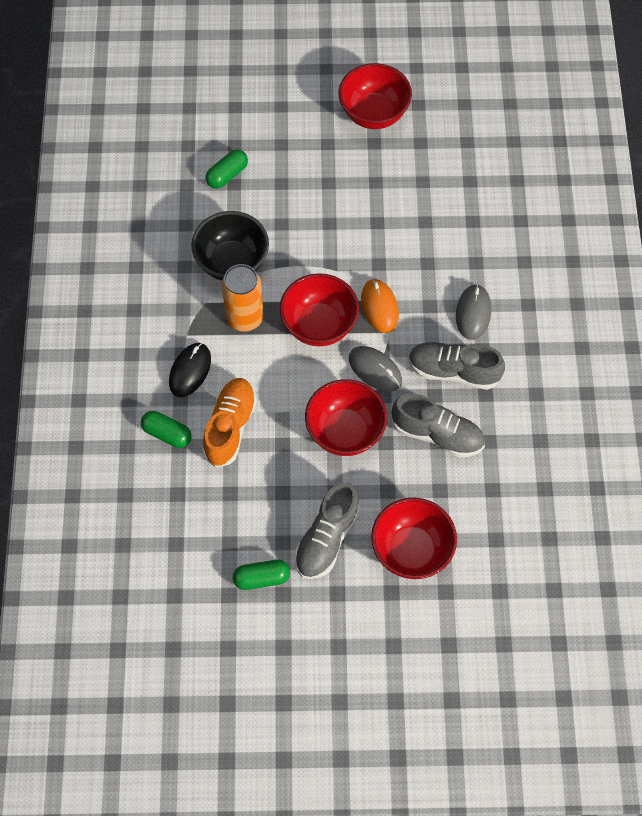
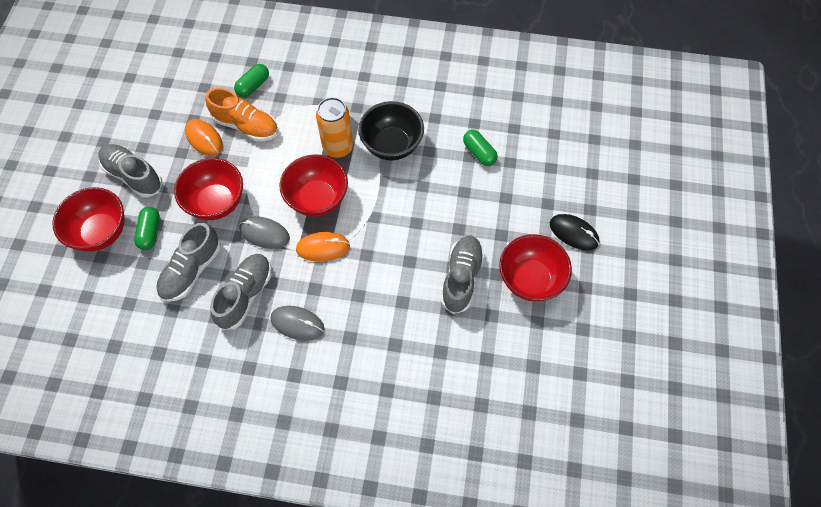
camera: 100 degrees right, 0 degrees up
(190, 371) = (301, 106): black mouse -> black mouse (573, 233)
(258, 471) = (204, 139): none -> orange mouse
(261, 578) = (120, 130): green capsule -> green capsule (150, 232)
(375, 370) = (264, 234): grey mouse -> grey mouse turned 60 degrees clockwise
(385, 173) = (461, 278): none -> grey shoe

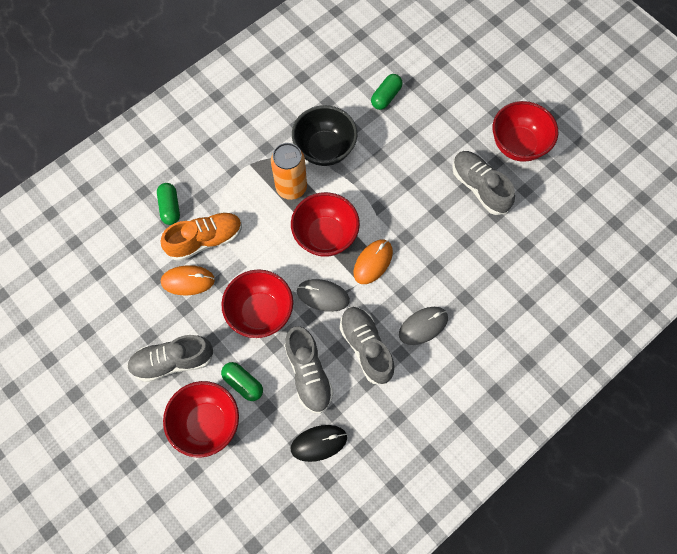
camera: 50 degrees left, 5 degrees up
(264, 234) = (323, 296): grey mouse -> grey mouse turned 45 degrees clockwise
(479, 153) = (386, 97): green capsule -> green capsule turned 60 degrees counterclockwise
(573, 233) = (505, 90): black mouse -> black mouse (319, 443)

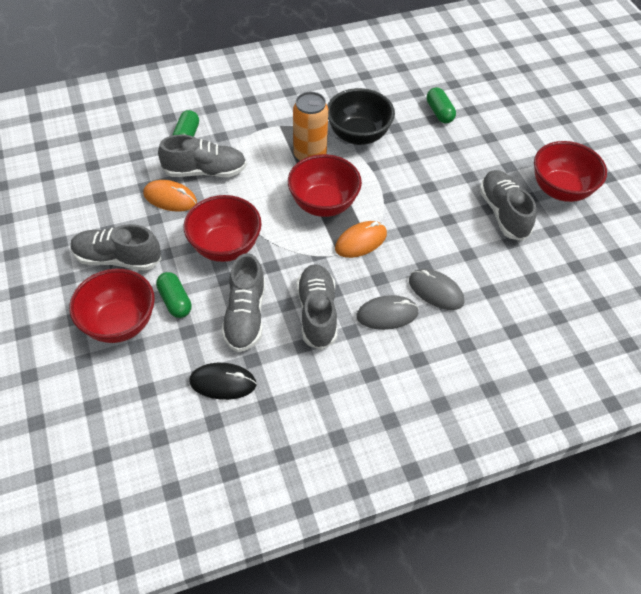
camera: 20 degrees right, 15 degrees down
(205, 240) = (205, 171): orange shoe -> grey shoe
(323, 296) = (295, 253): grey mouse -> grey mouse (436, 291)
(386, 97) = (439, 112): green capsule -> green capsule turned 75 degrees counterclockwise

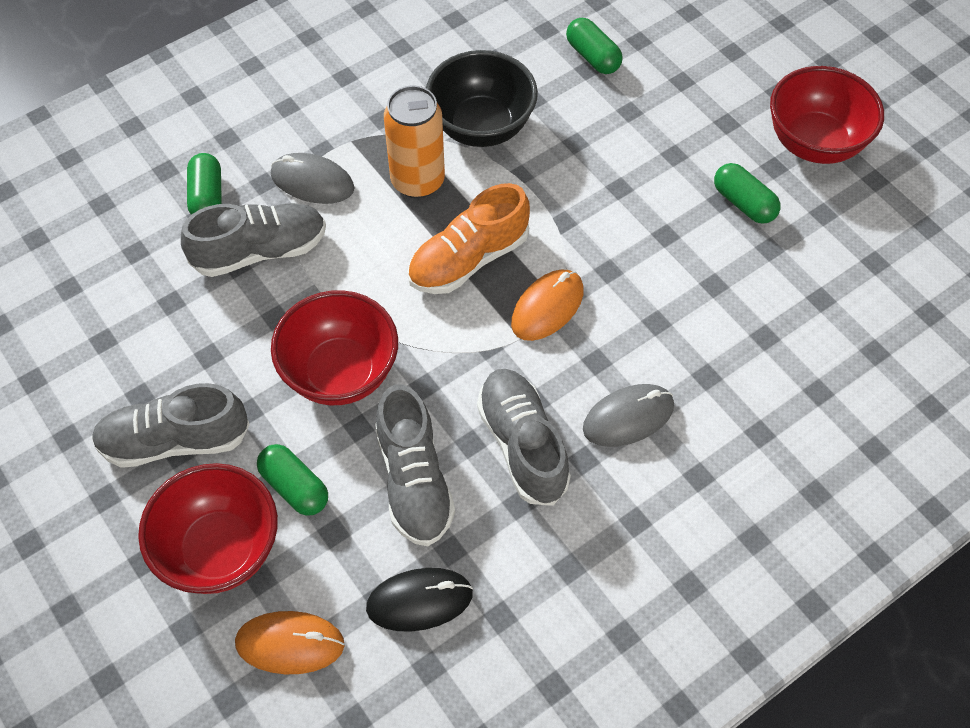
camera: 15 degrees left, 5 degrees up
(170, 198) = (220, 313): orange mouse -> orange mouse (290, 644)
(323, 204) = (468, 259): red bowl -> orange shoe
(436, 291) = (687, 359): grey mouse -> grey mouse (312, 182)
(503, 213) = (743, 203): grey shoe -> green capsule

